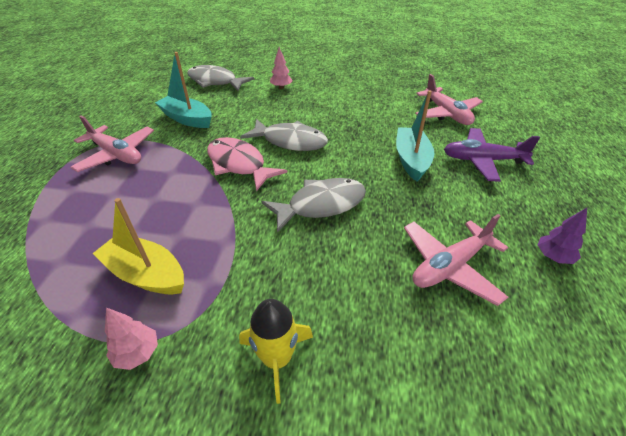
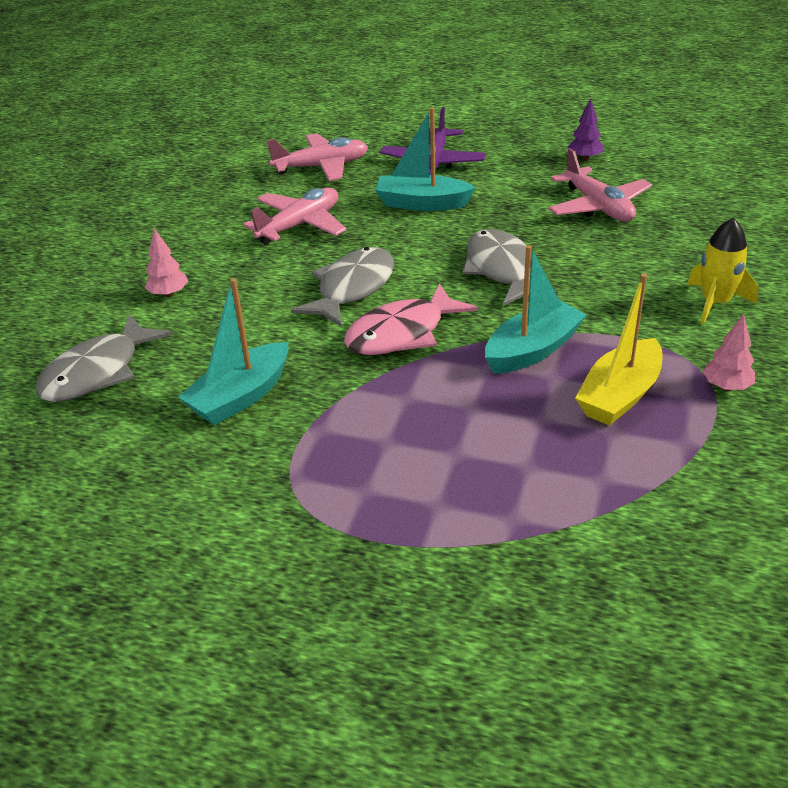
camera: 80 degrees left, 5 degrees down
(116, 155) = (340, 469): pink plane -> pink plane (300, 225)
(212, 224) = (532, 350): none -> turquoise boat

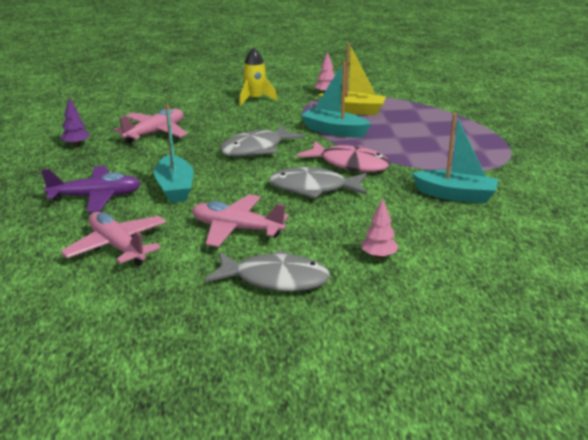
camera: 115 degrees left, 10 degrees down
(98, 372) = (491, 251): grey fish -> grey fish (275, 279)

